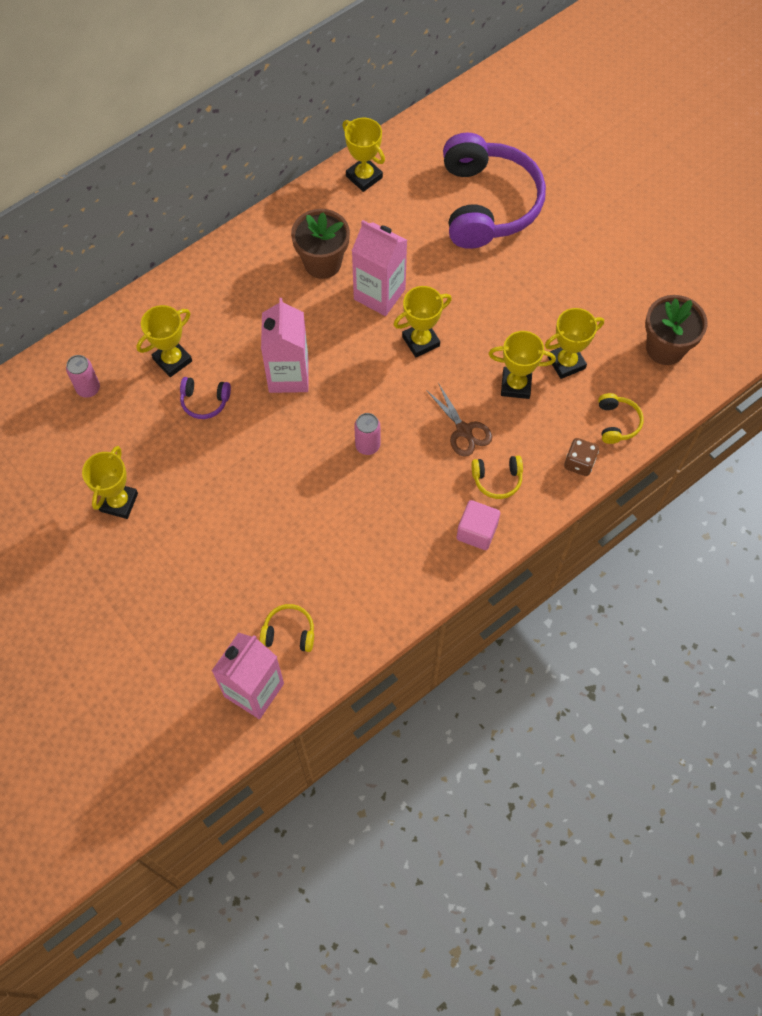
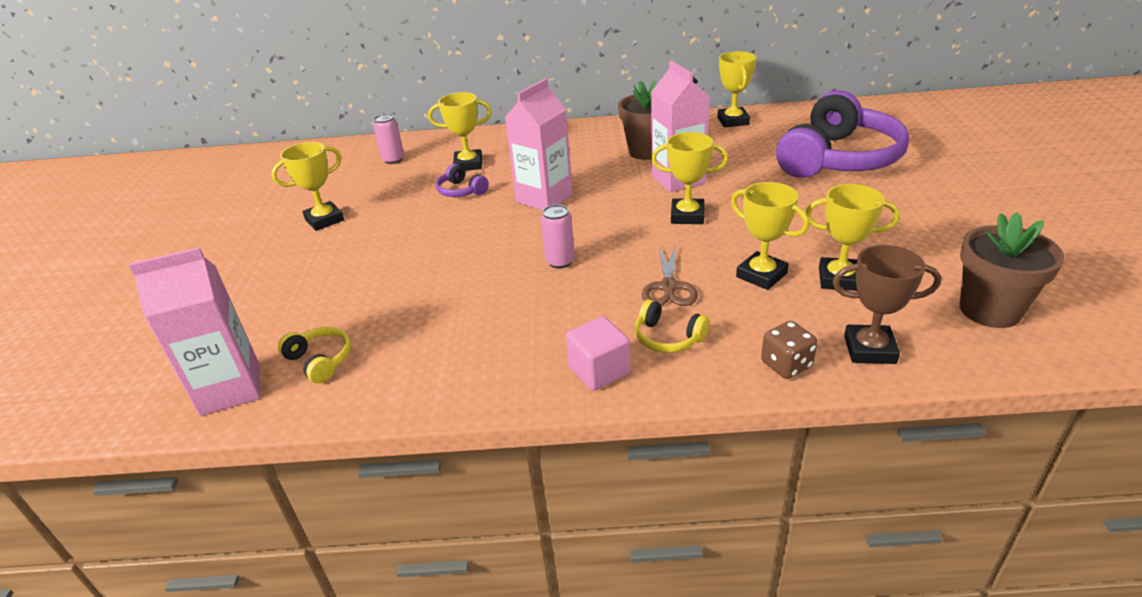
camera: 40 degrees right, 30 degrees down
(617, 422) = (869, 349): yellow headphones -> brown trophy

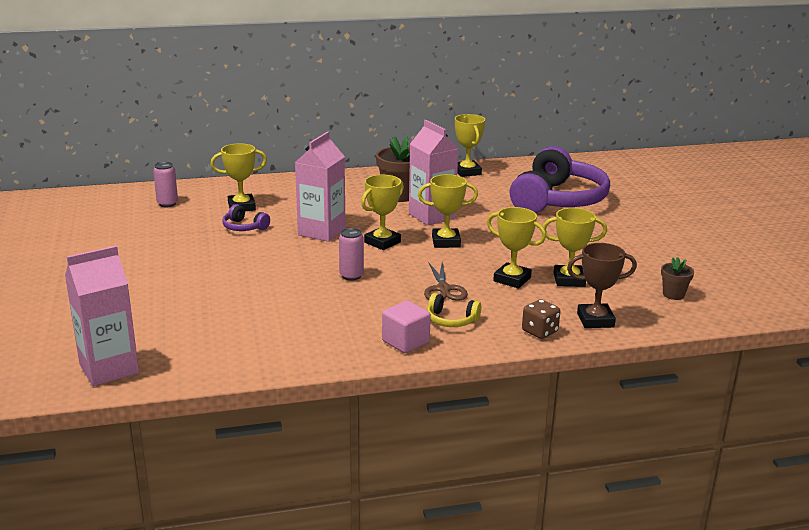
camera: 15 degrees left, 10 degrees down
(320, 361) = (177, 347): yellow headphones -> none
(324, 220) = (125, 251): yellow trophy -> yellow trophy (382, 242)
(990, 310) = (673, 294): brown flower pot -> brown flower pot, size x0.53

